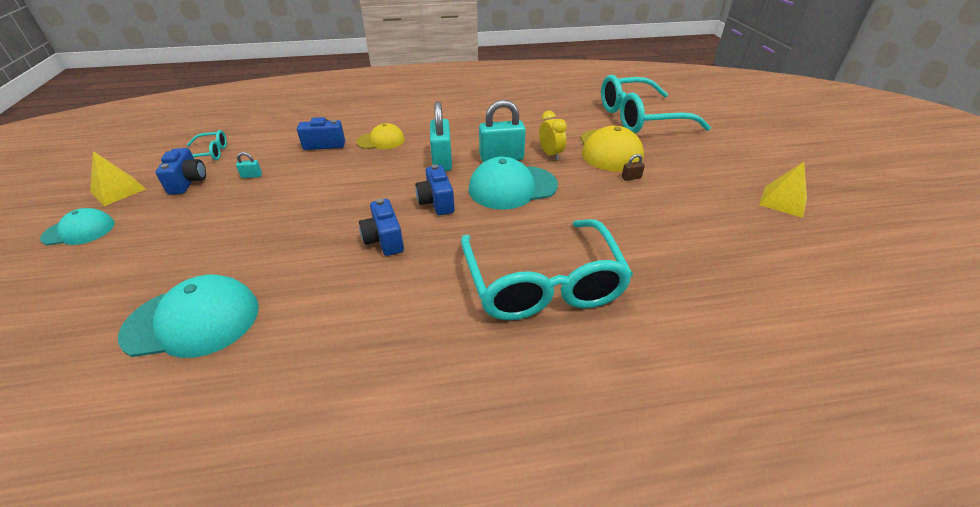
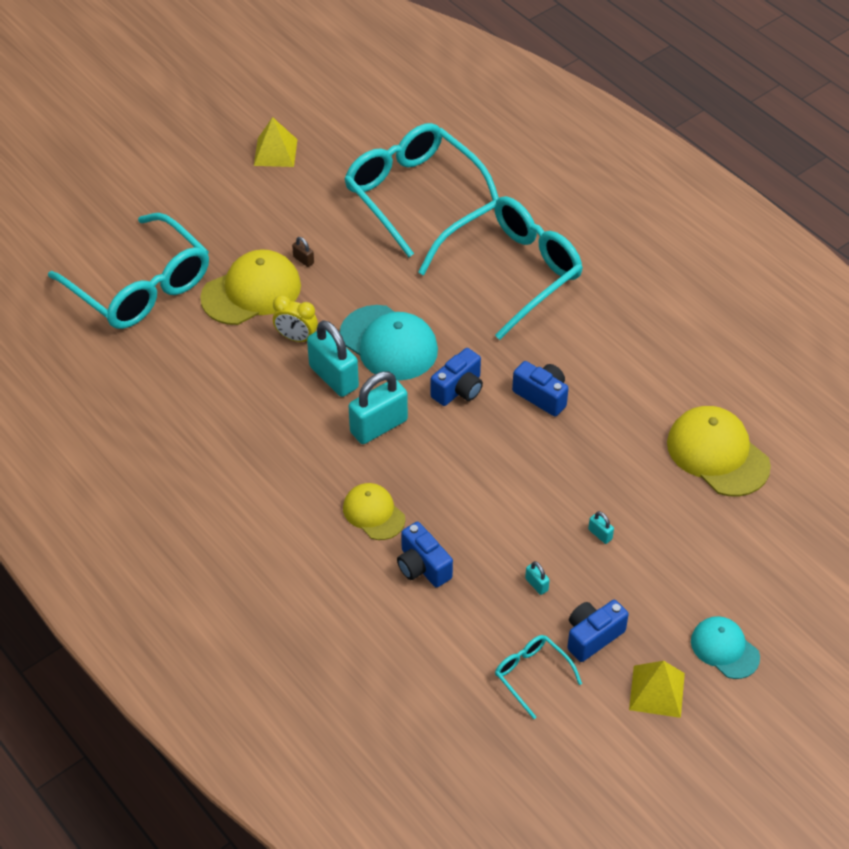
camera: 120 degrees left, 10 degrees up
(193, 321) = (717, 454): turquoise cap -> yellow cap
(239, 215) = (600, 534): none -> turquoise padlock
(384, 240) = (542, 396): blue camera -> blue camera turned 90 degrees counterclockwise
(550, 154) = (296, 338): yellow clock -> yellow clock turned 105 degrees counterclockwise
(694, 260) = (413, 194): none -> turquoise glasses

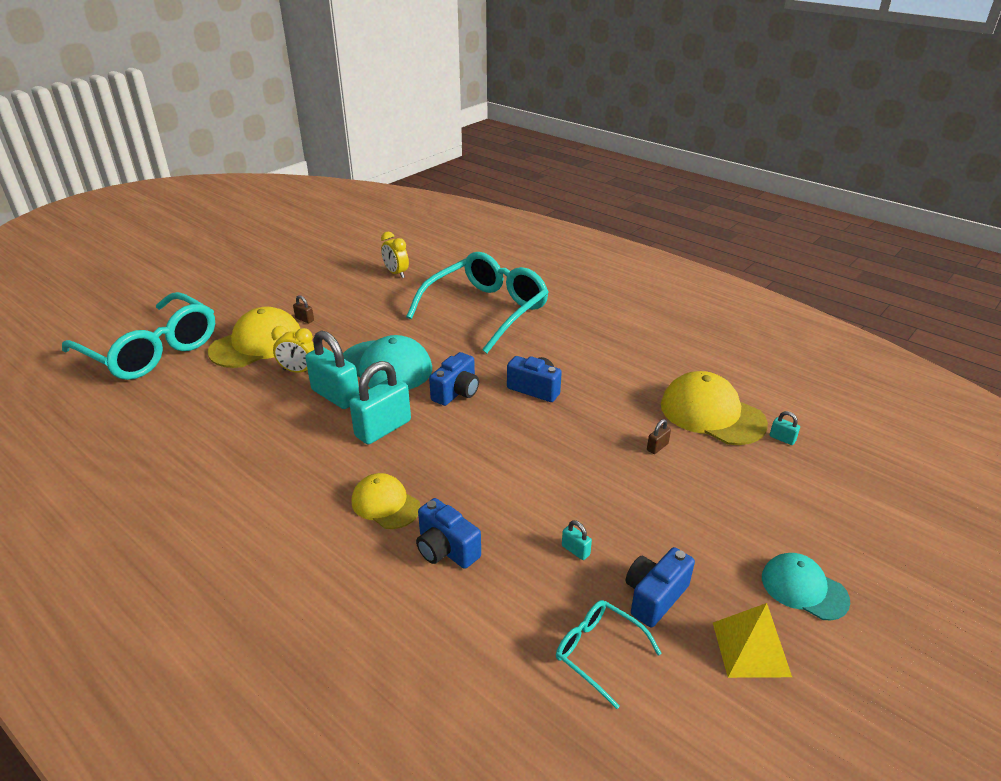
camera: 10 degrees left, 15 degrees down
(275, 152) = (280, 260): yellow pyramid -> none
(413, 194) = (396, 273): turquoise glasses -> yellow clock
(600, 534) = (627, 493): turquoise padlock -> turquoise padlock (782, 439)
(646, 486) = (657, 447): none -> brown padlock

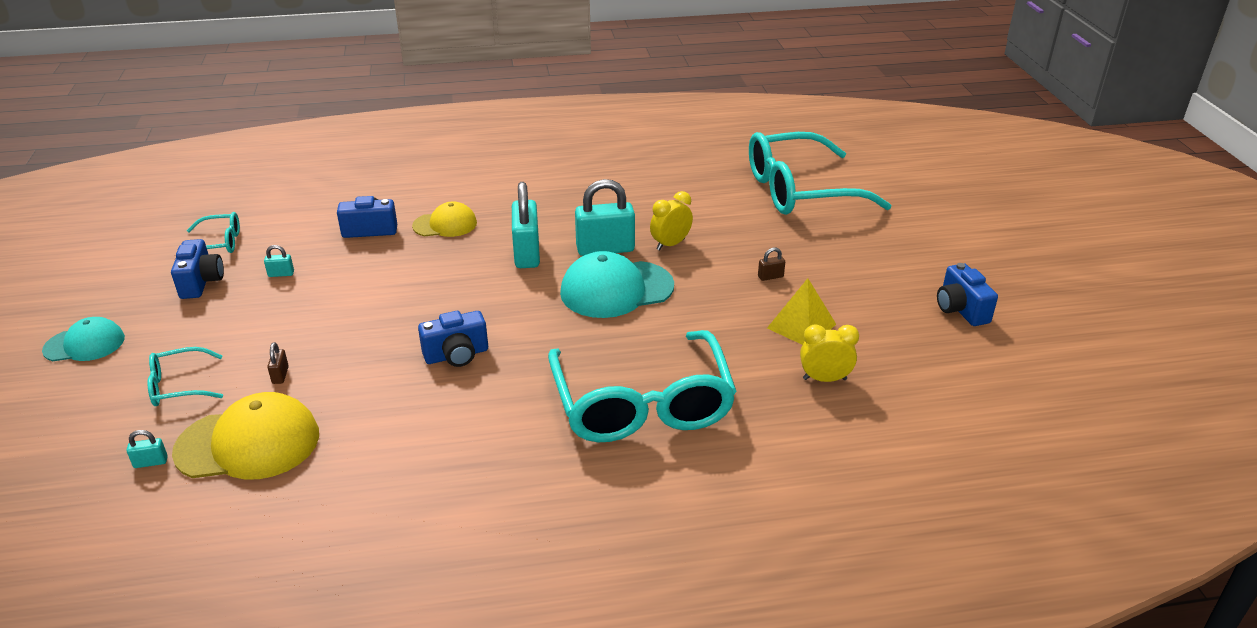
camera: 130 degrees right, 0 degrees up
(257, 344) = (749, 238): yellow cap -> none
(456, 392) = (520, 309): blue camera -> blue camera (960, 309)
(736, 485) = (179, 386): none -> turquoise glasses
(750, 649) = (115, 293): yellow pyramid -> yellow pyramid (801, 326)

